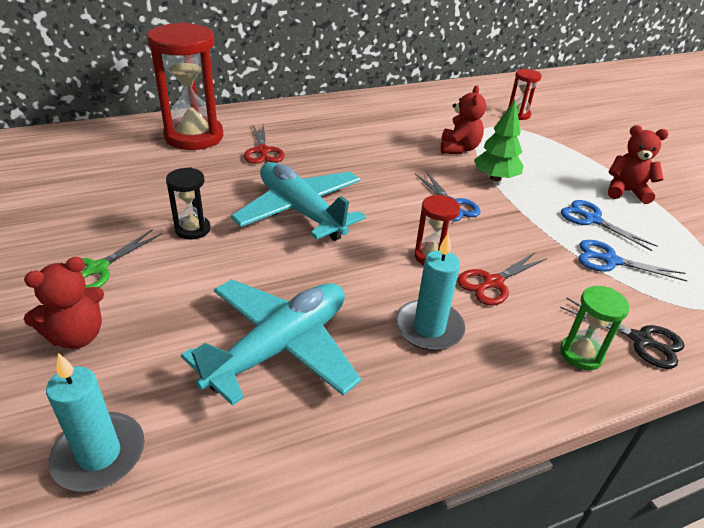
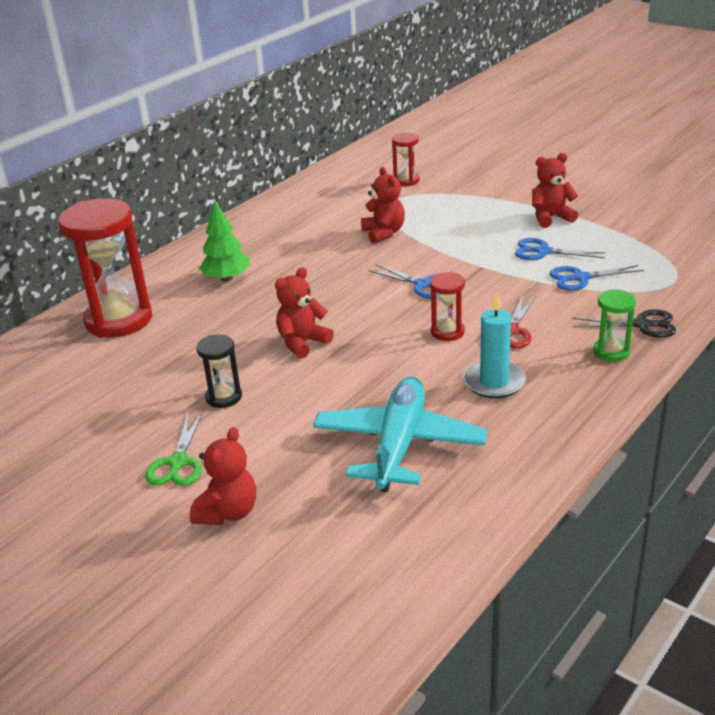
camera: 25 degrees left, 5 degrees down
(99, 454) = (346, 566): turquoise candle -> none
(263, 151) = (205, 306): red scissors -> none
(300, 211) = (302, 342): turquoise plane -> red teddy bear
(495, 178) = (439, 247): green tree -> green tree (226, 278)

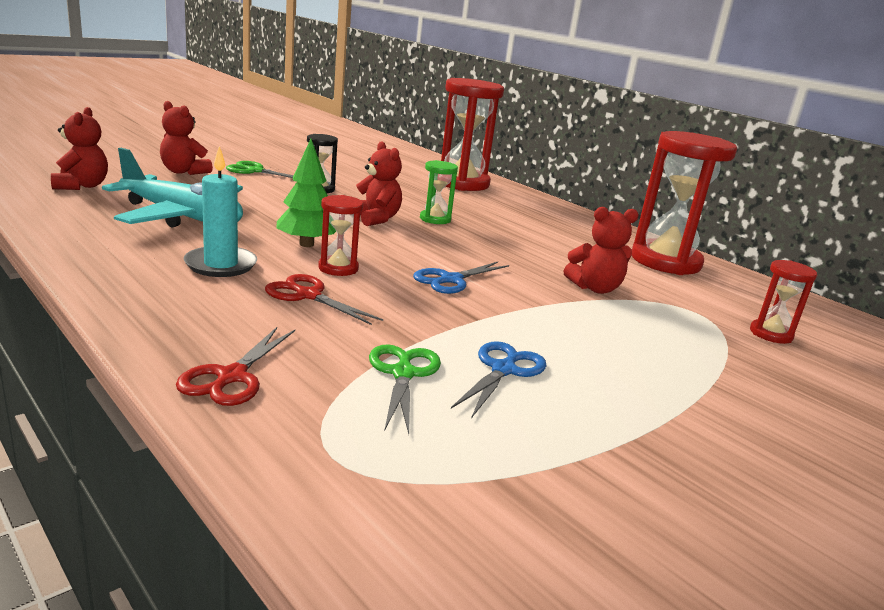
camera: 95 degrees right, 10 degrees down
(226, 278) = (513, 216): green tree -> green tree (306, 244)
(295, 210) = (665, 261): none -> red hourglass
(551, 218) = (628, 411): red teddy bear -> red teddy bear (82, 186)
(581, 278) = (403, 374): blue scissors -> green scissors
(611, 352) = (196, 335): green hourglass -> green hourglass (435, 219)
(642, 325) = (232, 377): black scissors -> red scissors

